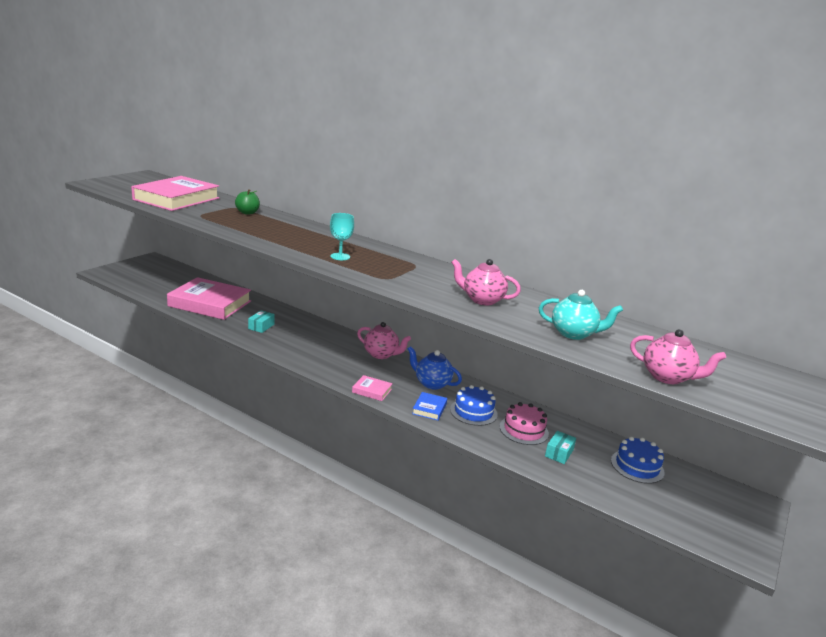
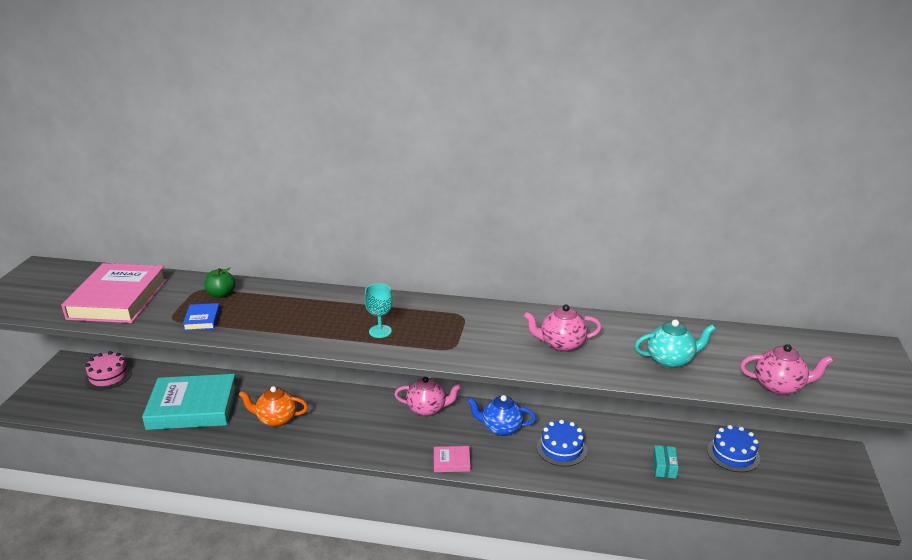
camera: 20 degrees left, 5 degrees up
(210, 303) = (193, 407): pink book -> turquoise book
(261, 326) = (276, 419): turquoise box -> orange teapot
(429, 408) = (520, 462): blue book -> blue book (202, 319)
(523, 430) = (618, 452): pink cake -> pink cake (108, 376)

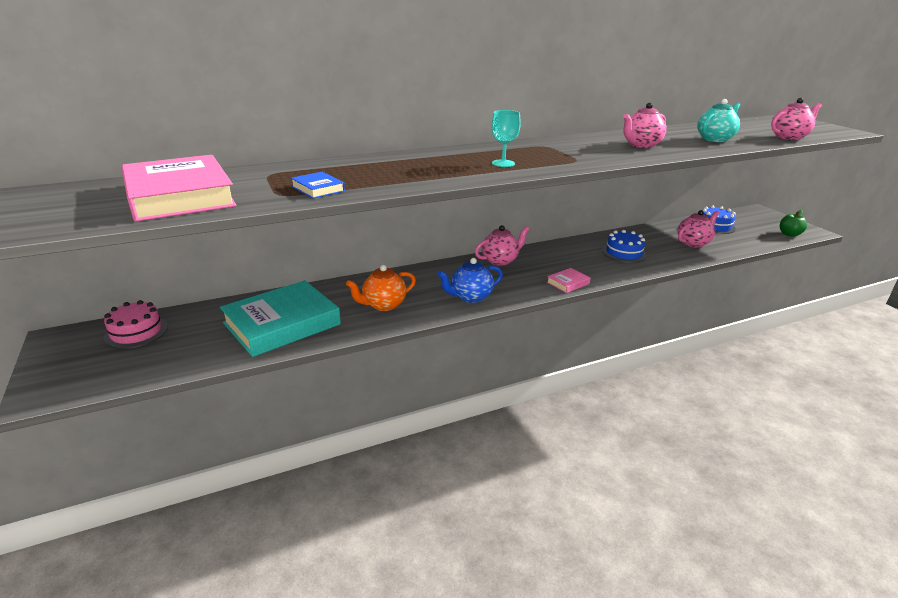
camera: 35 degrees left, 0 degrees up
(221, 294) = (303, 172): green apple -> green apple (789, 234)
(501, 428) = (568, 255): blue teapot -> blue teapot (470, 297)
(664, 467) = (693, 243): turquoise box -> pink teapot

